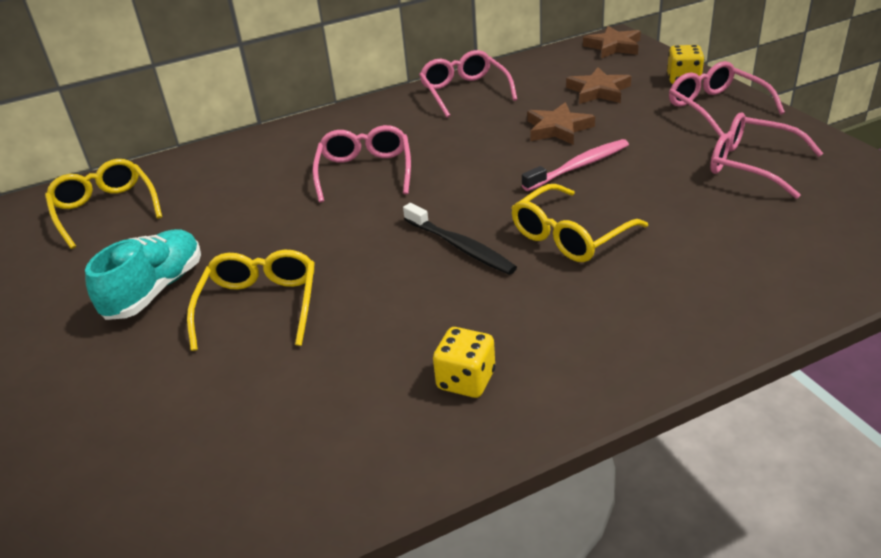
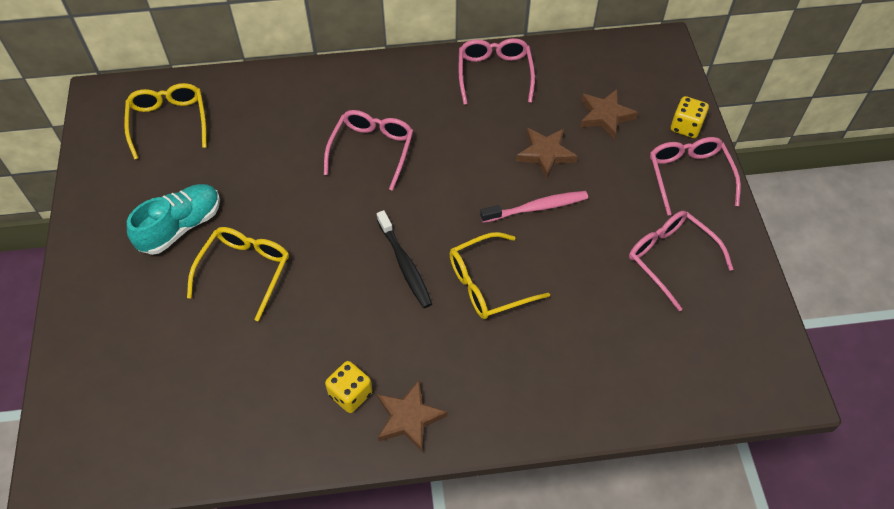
camera: 15 degrees right, 20 degrees up
(613, 46) = (654, 55): brown star -> brown star (409, 418)

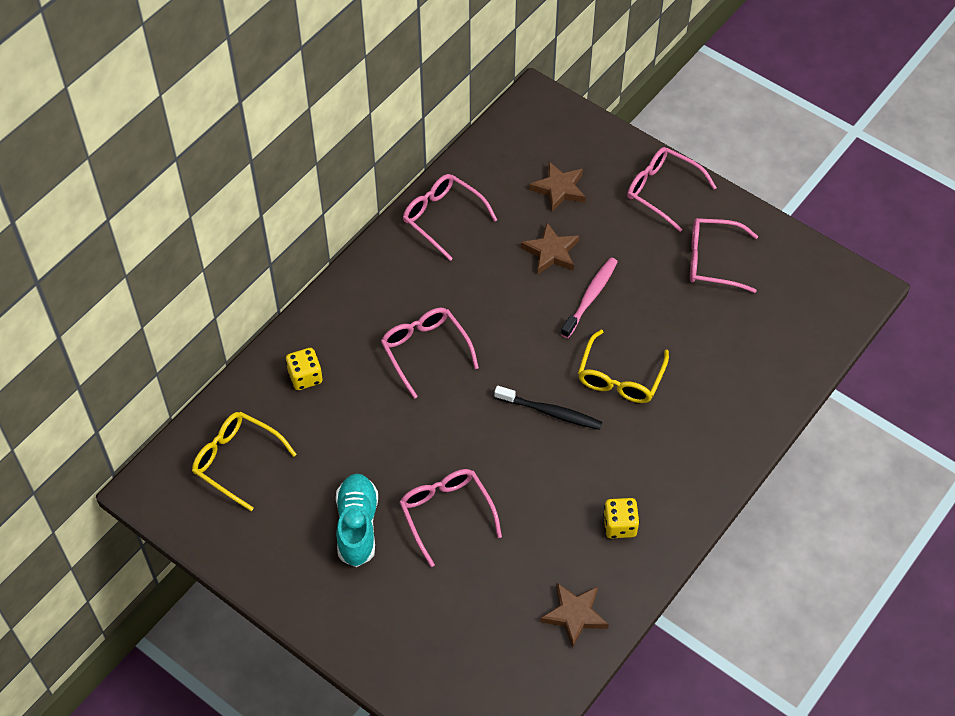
camera: 45 degrees left, 0 degrees up
(245, 270) = (446, 513): yellow glasses -> pink glasses
(409, 418) = (673, 506): brown star -> brown star (574, 615)
(686, 127) = (622, 154): yellow dice -> yellow dice (305, 377)

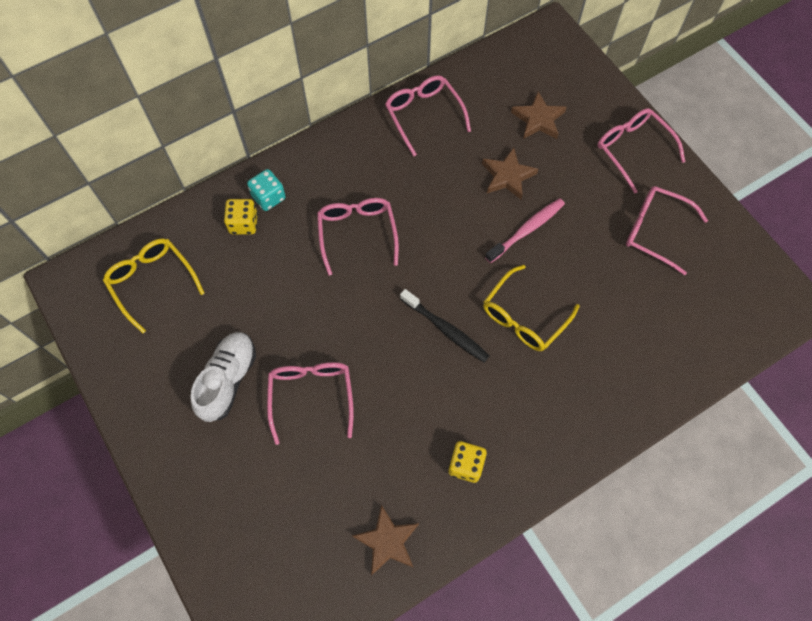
camera: 20 degrees right, 10 degrees up
(319, 344) = (268, 197): none -> turquoise dice
(357, 526) = (228, 380): turquoise shoe -> white shoe

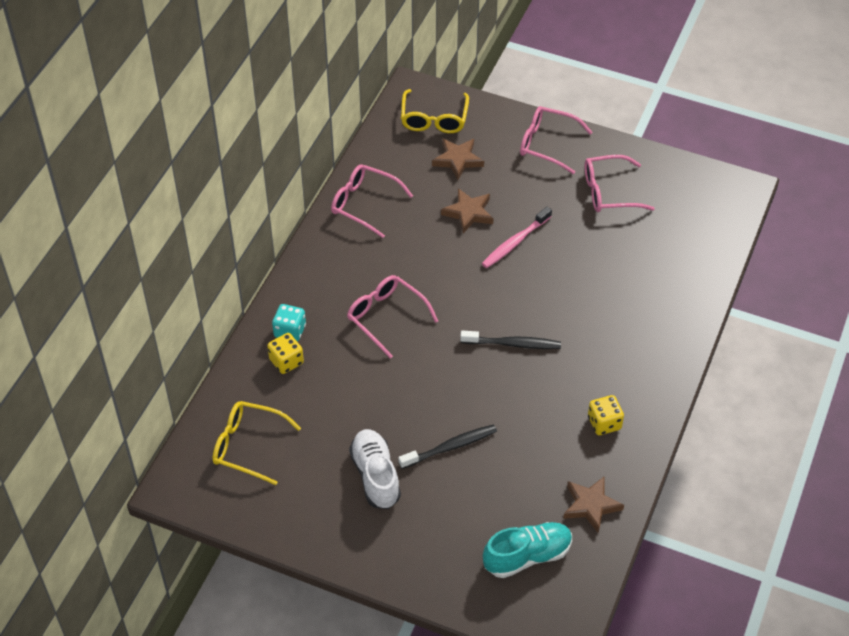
camera: 35 degrees left, 15 degrees down
(291, 552) = (527, 556): none -> turquoise shoe
(311, 395) = (450, 447): pink glasses -> black toothbrush
(523, 318) = (563, 303): yellow glasses -> yellow glasses (434, 120)
(526, 230) = (515, 242): pink toothbrush -> pink toothbrush turned 150 degrees counterclockwise

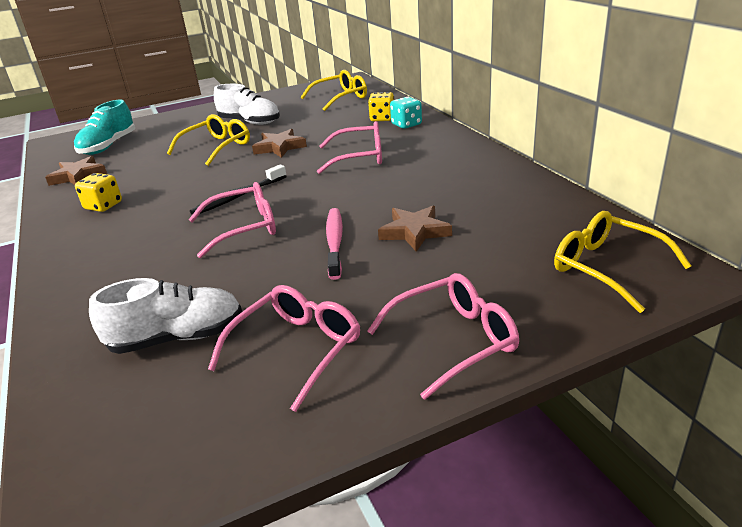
camera: 135 degrees right, 20 degrees down
(363, 204) = (506, 183): pink glasses -> pink glasses (245, 227)
(450, 447) = (217, 147): black toothbrush -> yellow glasses
(458, 160) = (507, 256): brown star -> brown star (279, 147)
(651, 242) = (177, 337): none -> white shoe

